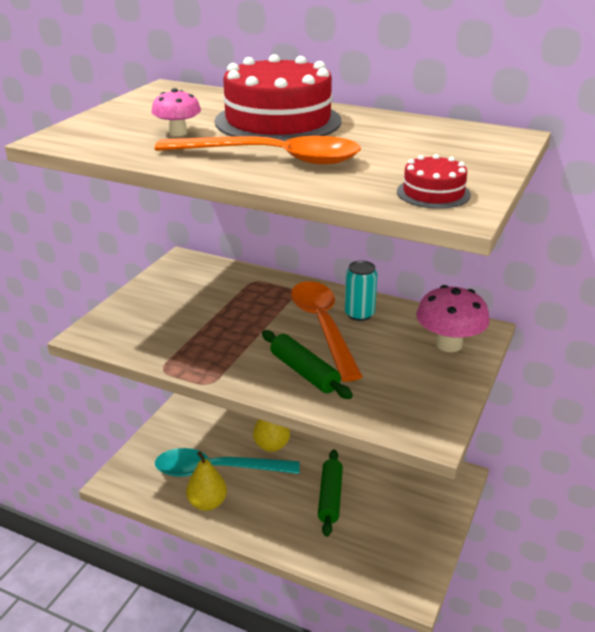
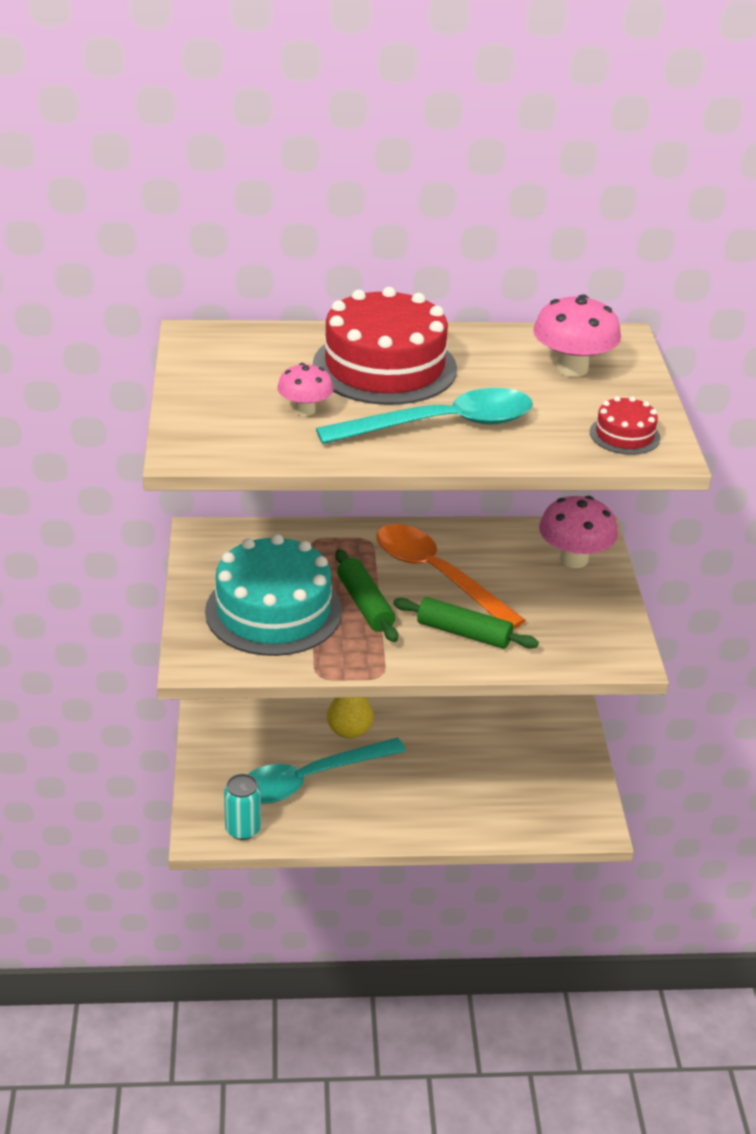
camera: 30 degrees left, 5 degrees up
(178, 317) = (273, 611): none -> turquoise cake
(207, 503) = (330, 818): yellow pear -> none
(272, 158) = (441, 425): orange spoon -> turquoise spoon
(330, 497) = (455, 765): green rolling pin -> green rolling pin (365, 604)
(359, 314) = (461, 549): turquoise can -> turquoise can (243, 829)
(439, 145) = (572, 368): none -> pink mushroom

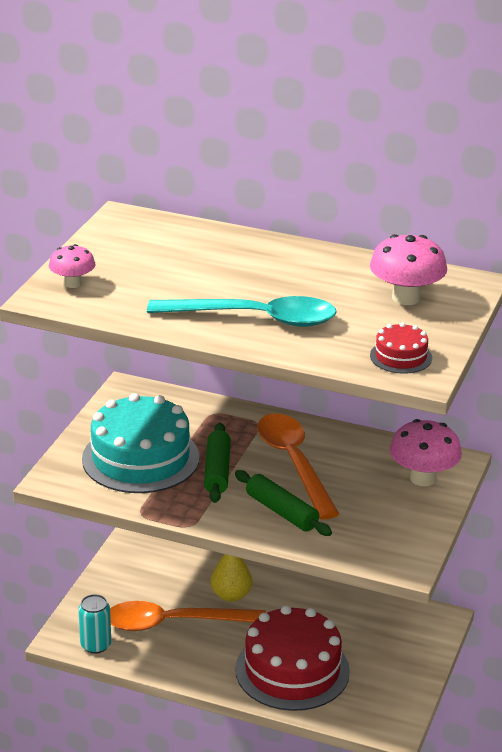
camera: 25 degrees right, 5 degrees down
(305, 410) = (158, 286): pink mushroom -> pink mushroom (73, 283)
(310, 779) = (174, 623): turquoise spoon -> orange spoon
(384, 367) = (250, 267): red cake -> red cake (292, 670)

